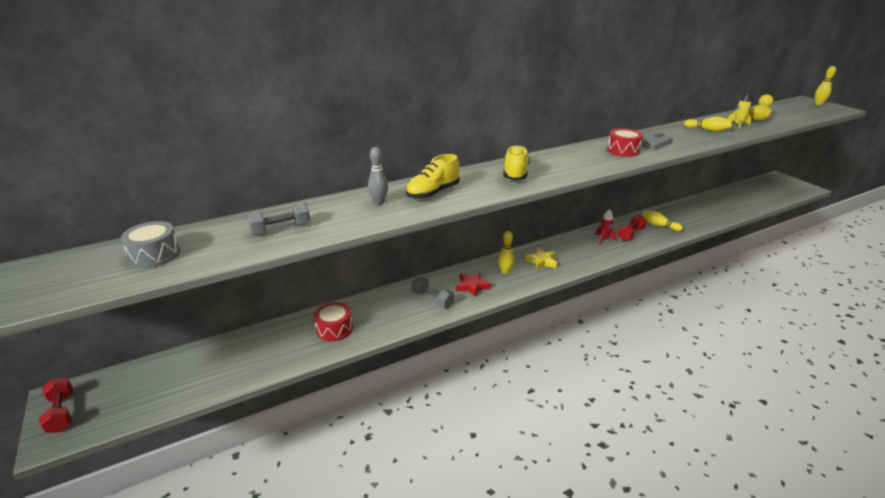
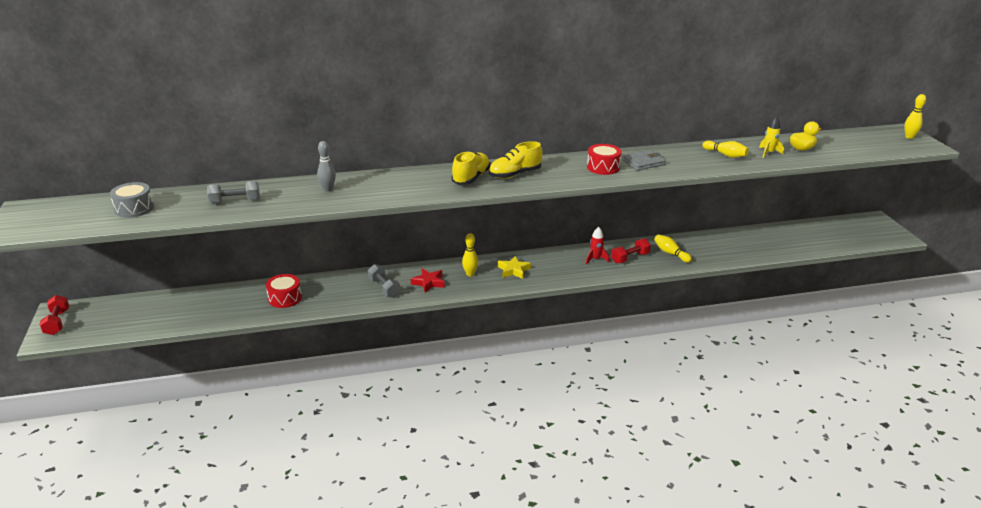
camera: 15 degrees right, 0 degrees up
(433, 193) = (380, 187): yellow shoe -> yellow shoe (515, 174)

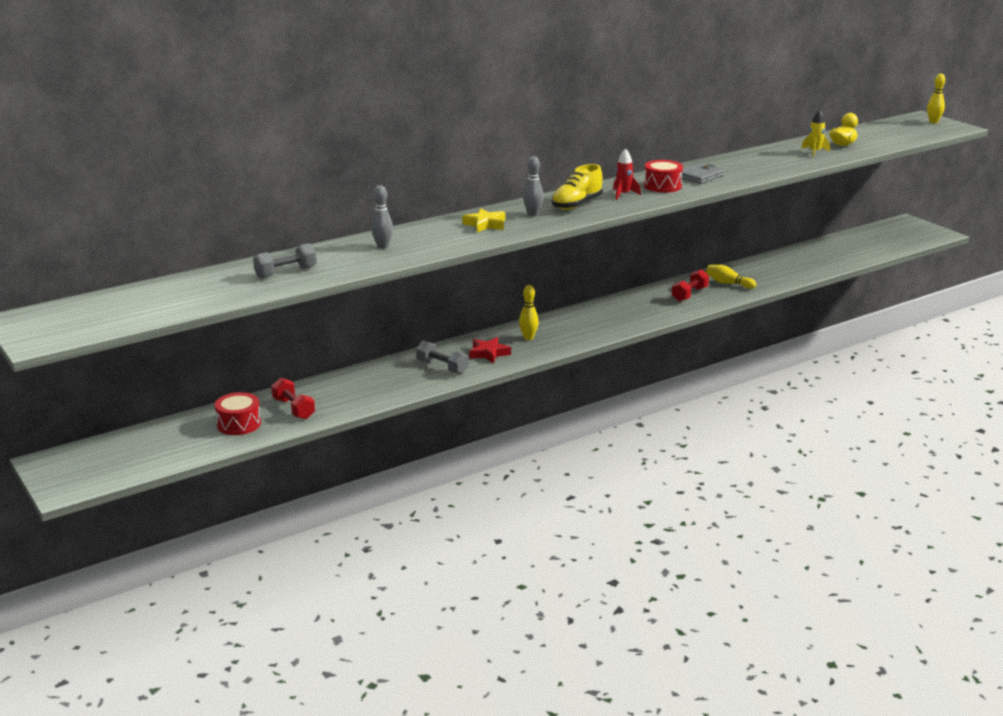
camera: 20 degrees left, 5 degrees down
(57, 322) = (59, 472): red dumbbell -> red dumbbell (293, 409)
(134, 208) = (168, 297): grey drum -> none
(285, 298) = (331, 397): red drum -> red drum (239, 424)
(471, 178) = (533, 214): yellow shoe -> grey bowling pin
(513, 270) = (574, 326): yellow star -> yellow star (485, 224)
(595, 259) = (654, 301): red rocket -> red rocket (623, 195)
(725, 155) = (774, 159): yellow bowling pin -> none

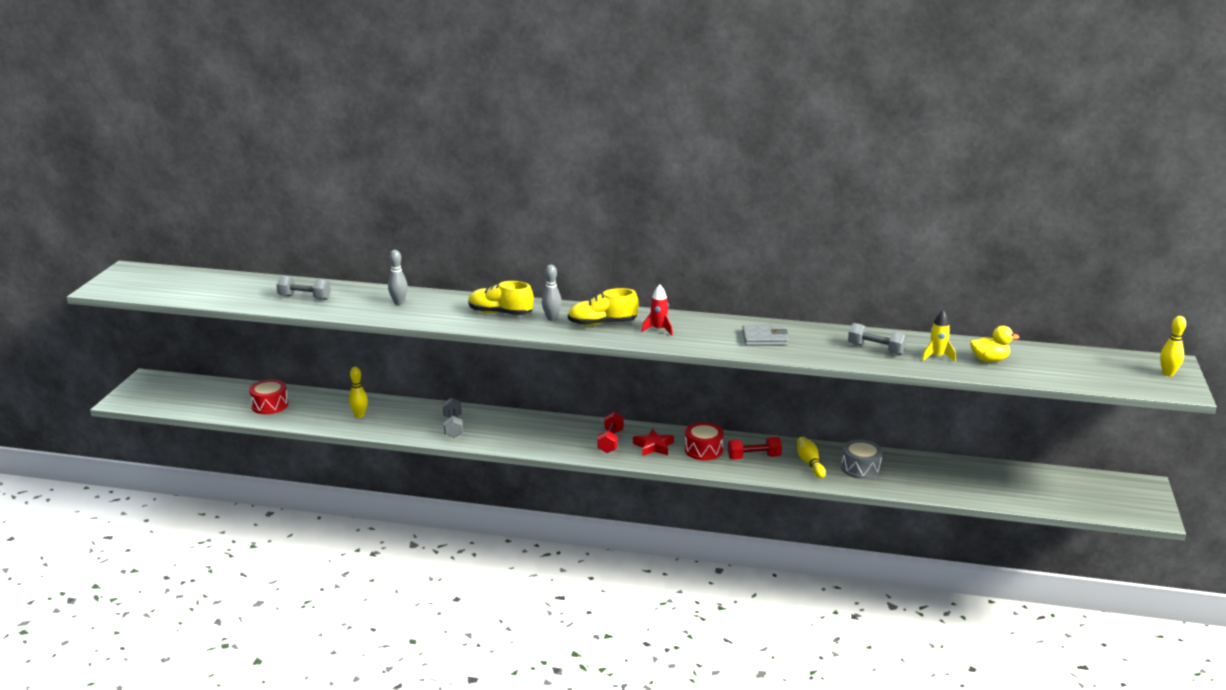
camera: 45 degrees right, 0 degrees up
(293, 409) = (315, 410): red dumbbell -> red dumbbell (610, 441)
(485, 224) = (500, 313): yellow star -> yellow shoe
(489, 353) = (503, 431): red star -> red star (653, 446)
(528, 337) = (554, 433): yellow bowling pin -> yellow bowling pin (359, 415)
(662, 186) = (710, 334): red drum -> red drum (703, 450)
(760, 273) = (860, 468): none -> grey drum
(775, 160) = (876, 349): none -> grey dumbbell

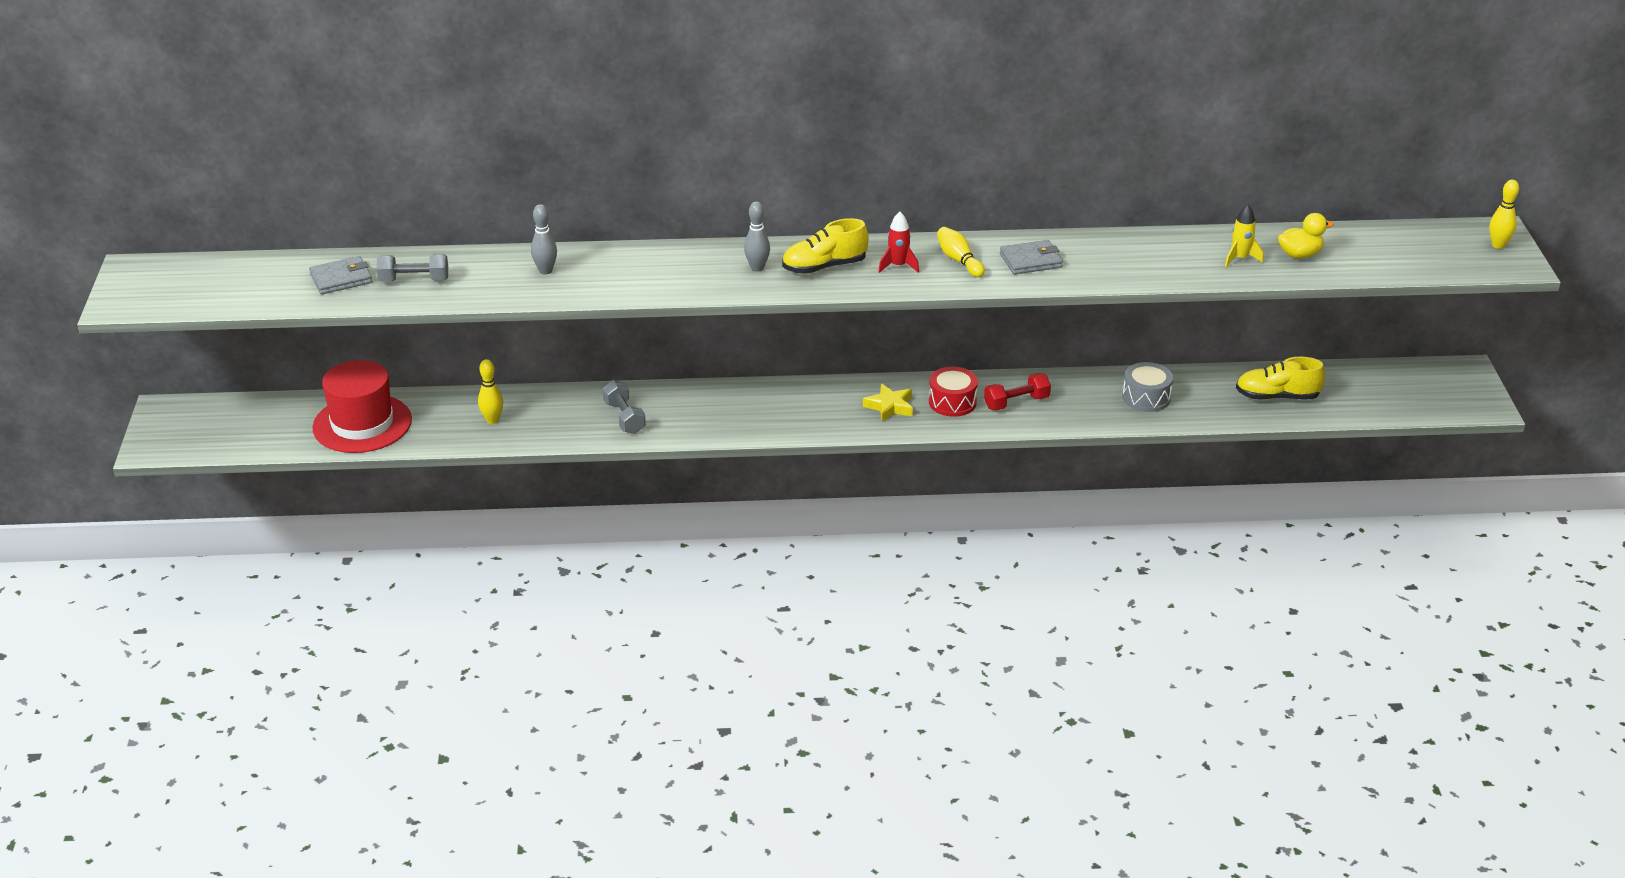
camera: 15 degrees left, 10 degrees up
(256, 291) = (341, 279): none -> grey wallet
(270, 405) = (362, 424): red drum -> red hat
(500, 313) = (687, 269): yellow shoe -> yellow shoe (1277, 397)
(610, 441) = (834, 408): red dumbbell -> none
(653, 446) = (890, 406): red star -> yellow star
(810, 463) = (1085, 400): yellow bowling pin -> yellow bowling pin (959, 260)
(876, 349) = (1167, 258): grey dumbbell -> none

